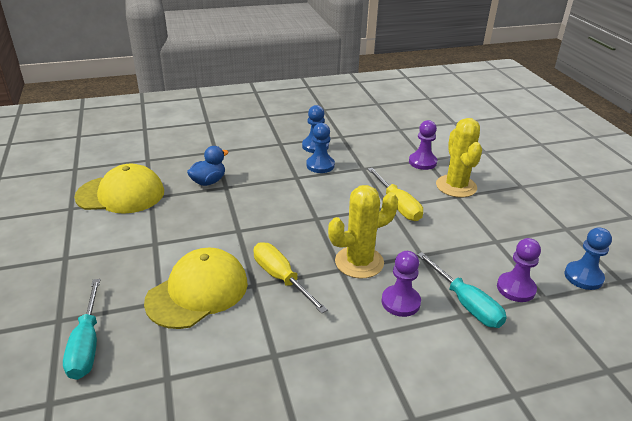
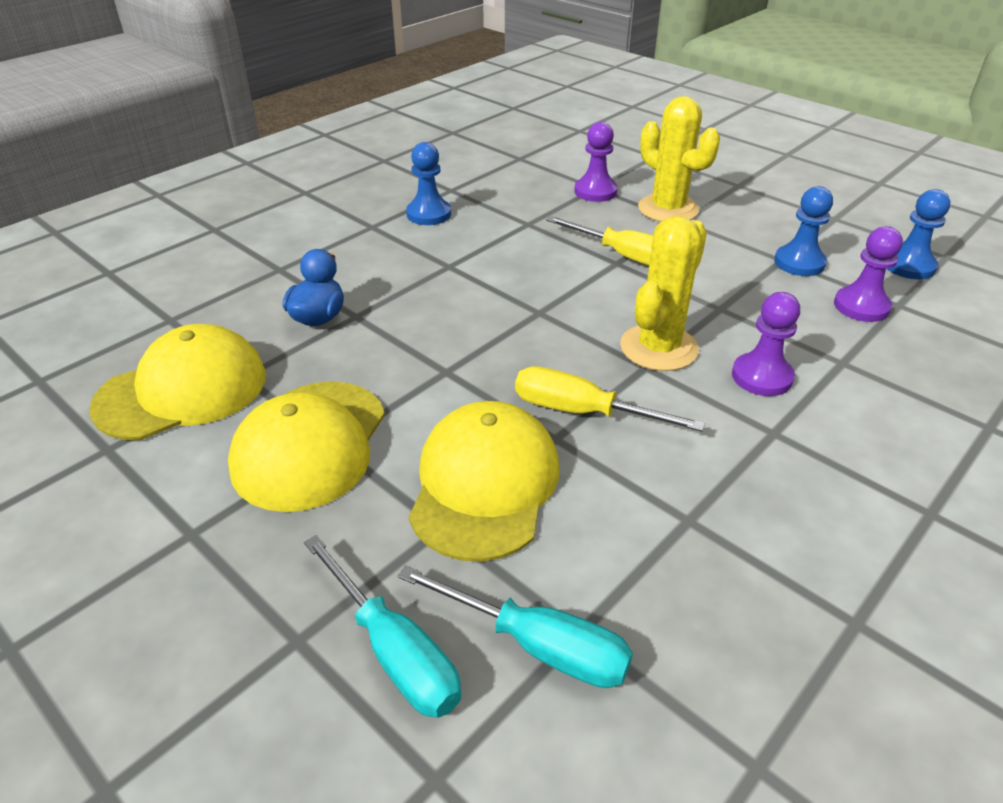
camera: 30 degrees left, 5 degrees up
(145, 240) = (310, 444): none -> yellow cap
(320, 165) = (465, 238): blue pawn -> blue pawn (799, 263)
(466, 303) = (832, 346): turquoise screwdriver -> turquoise screwdriver (538, 645)

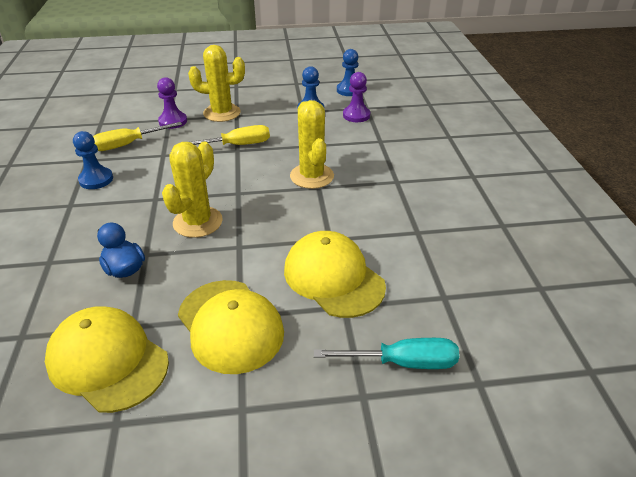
camera: 50 degrees left, 0 degrees up
(182, 390) = (108, 361): yellow cap -> yellow cap turned 60 degrees counterclockwise
(449, 316) = (198, 222): none -> yellow cactus
(538, 645) = (440, 313): turquoise screwdriver -> none
(582, 412) = (323, 221): yellow screwdriver -> yellow screwdriver (128, 144)
(762, 377) = (364, 163): purple pawn -> none

